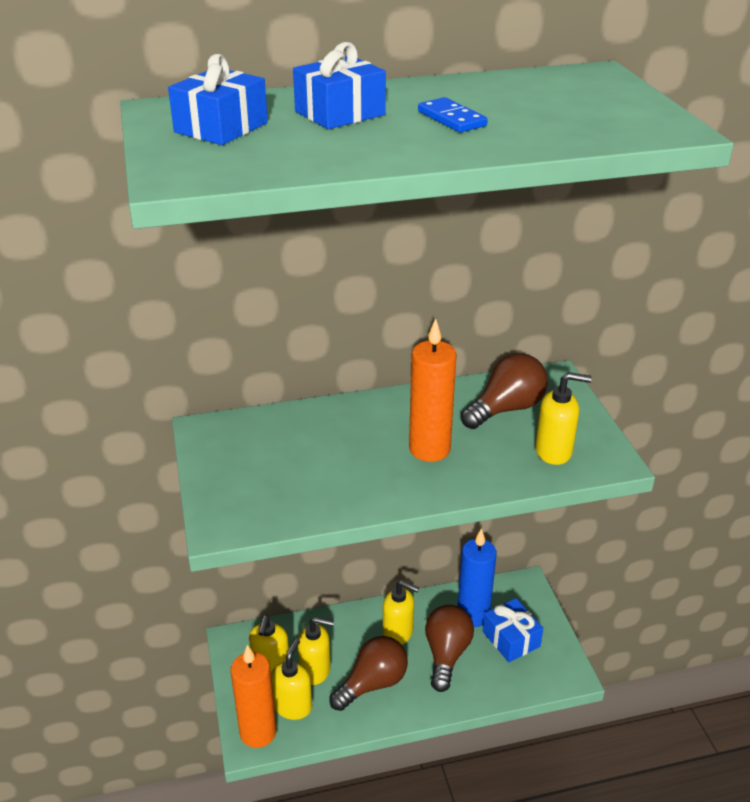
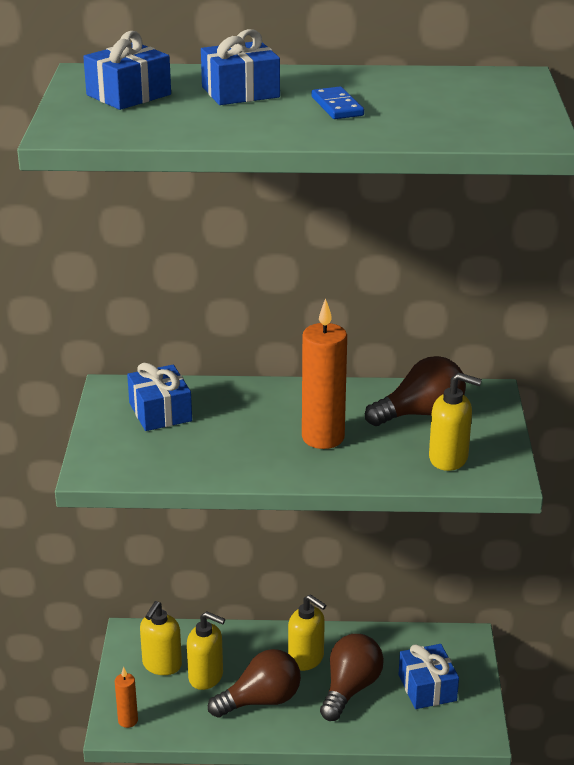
camera: 15 degrees right, 5 degrees down
(258, 732) = (128, 720): orange candle -> orange candle, size x0.51
(262, 448) = (160, 412): none -> blue gift
(293, 706) = (171, 705): yellow soap dispenser -> none
(473, 615) = (394, 657): blue candle -> none

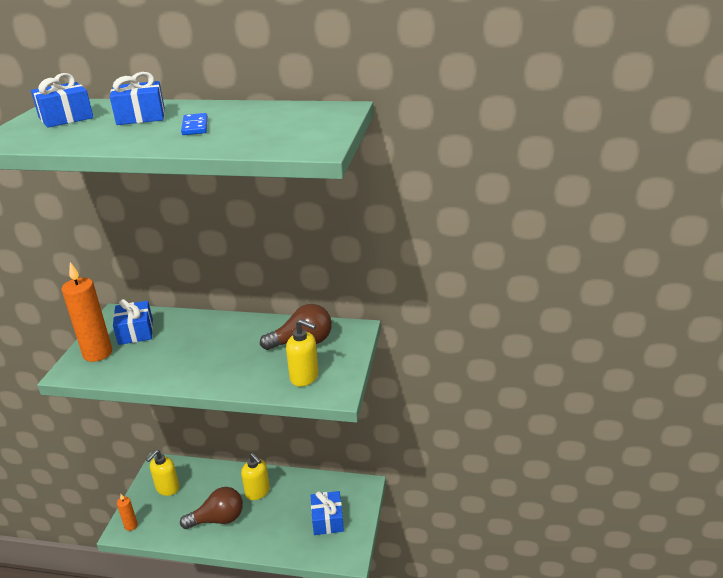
camera: 10 degrees right, 0 degrees up
(206, 677) = (191, 499): yellow soap dispenser -> none
(323, 438) = (228, 356): orange candle -> orange candle (97, 353)
(350, 689) = (277, 516): brown light bulb -> none

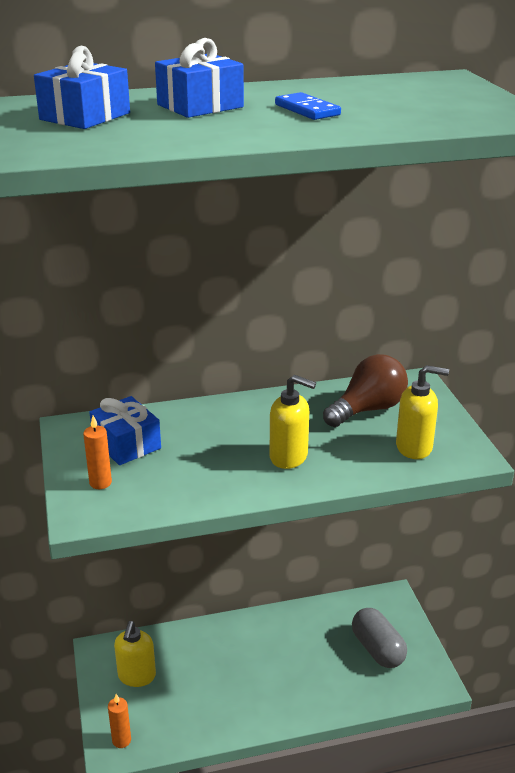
camera: 25 degrees left, 0 degrees up
(97, 353) = (100, 483): orange candle -> orange candle, size x0.51
(218, 519) = (238, 692): brown light bulb -> none
(258, 492) = (265, 643): yellow soap dispenser -> yellow soap dispenser (289, 457)
(327, 520) = (377, 649): blue gift -> grey capsule

